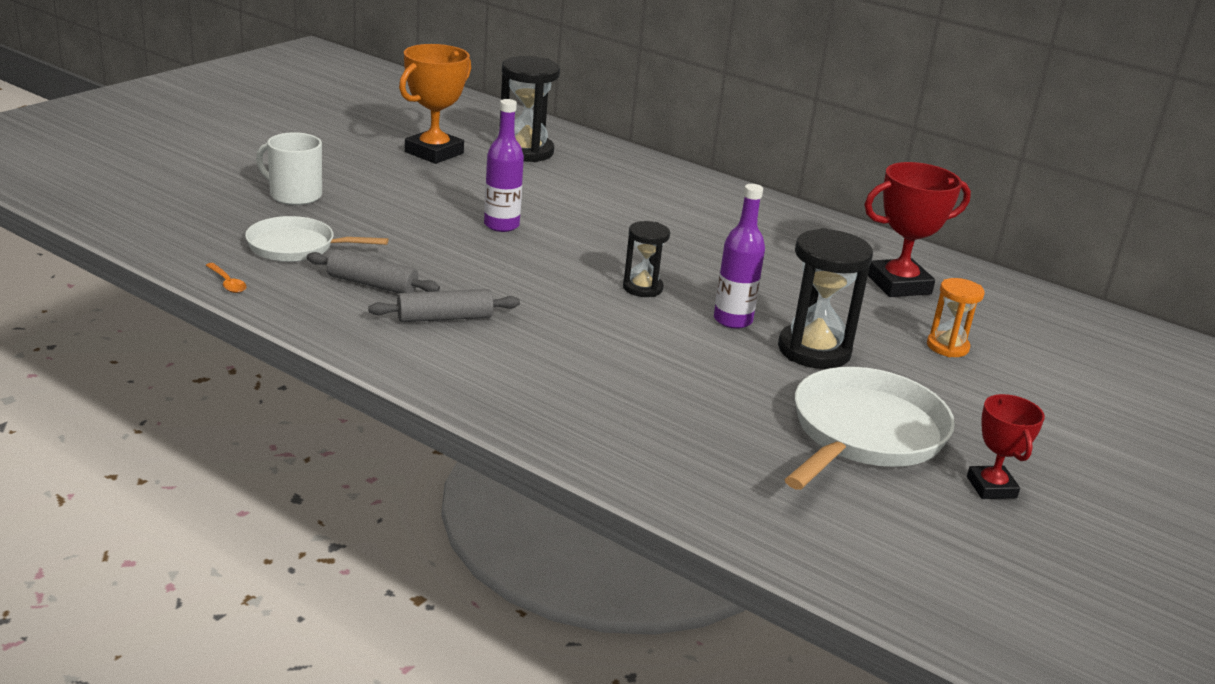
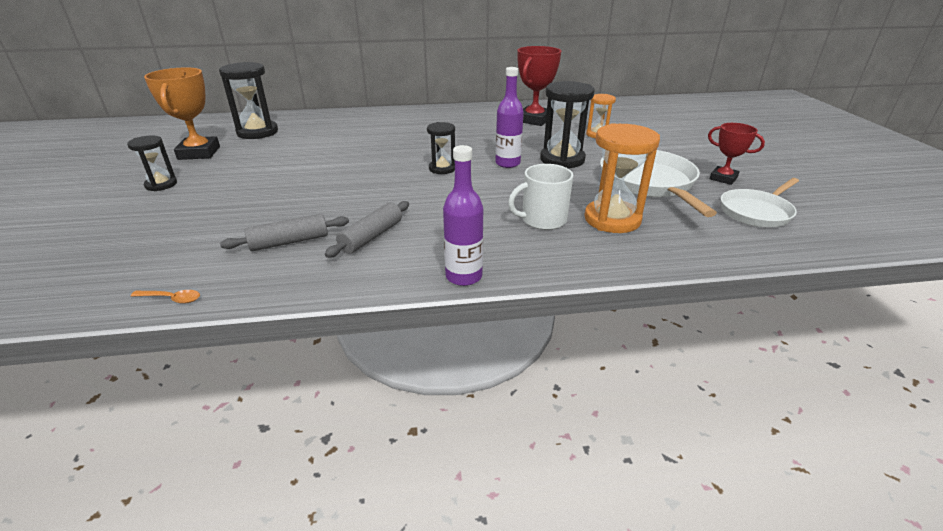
camera: 40 degrees left, 5 degrees up
(294, 195) = (132, 215): white mug -> white mug (542, 220)
(296, 247) = (190, 246): white pan -> white pan (756, 212)
(355, 174) = (161, 185): none -> black hourglass
(501, 225) = (311, 172): purple bottle -> purple bottle (463, 276)
(716, 439) = (612, 219): none -> orange hourglass

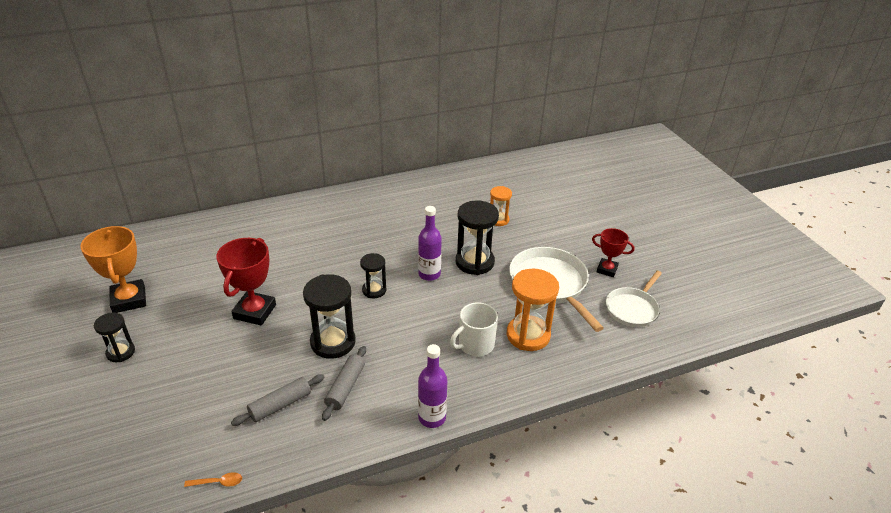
camera: 15 degrees left, 5 degrees up
(257, 132) = (171, 258): black hourglass -> black hourglass (333, 342)
(534, 120) = (436, 203): red trophy -> red trophy (254, 312)

